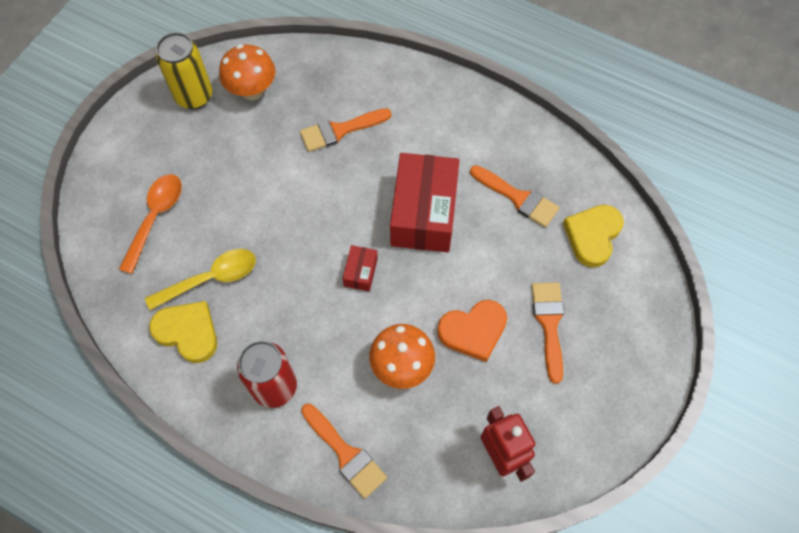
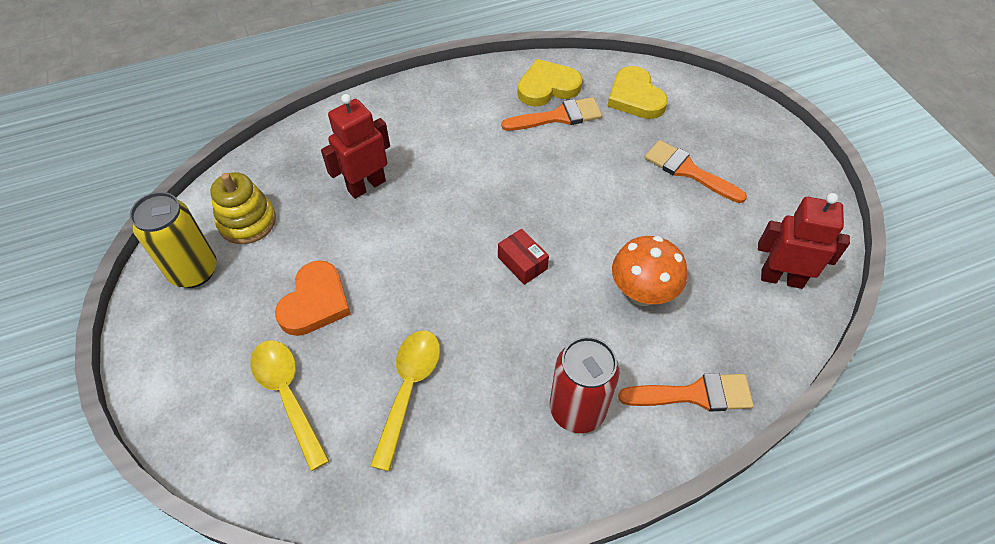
camera: 50 degrees left, 10 degrees down
(155, 218) = (288, 396): orange spoon -> yellow spoon
(188, 332) = (447, 451): yellow heart -> yellow heart (547, 87)
(252, 91) = (247, 221): orange mushroom -> yellow stacking toy
(340, 130) = (366, 185): orange brush -> red robot
(424, 213) = (510, 182): red box -> none
(473, 331) = (652, 222): orange heart -> orange heart (315, 302)

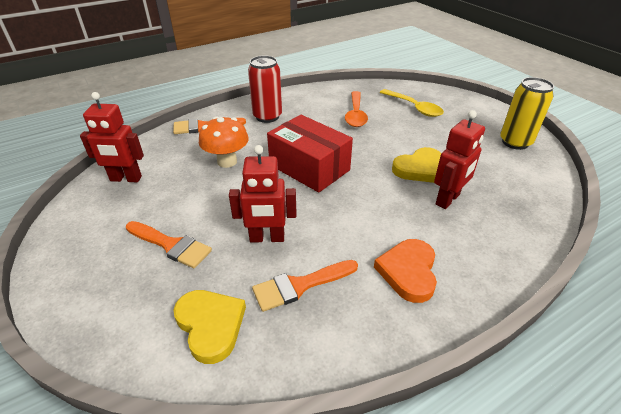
camera: 170 degrees right, 15 degrees down
(247, 221) = (512, 168): yellow stacking toy -> none
(315, 302) = (429, 137): orange heart -> orange heart (408, 272)
(408, 389) = (355, 114): yellow spoon -> orange spoon
(522, 263) = (309, 167): red box -> red box, size x2.26
(547, 87) = (318, 325): yellow heart -> yellow heart (419, 168)
(586, 165) = (267, 238): none -> red robot

